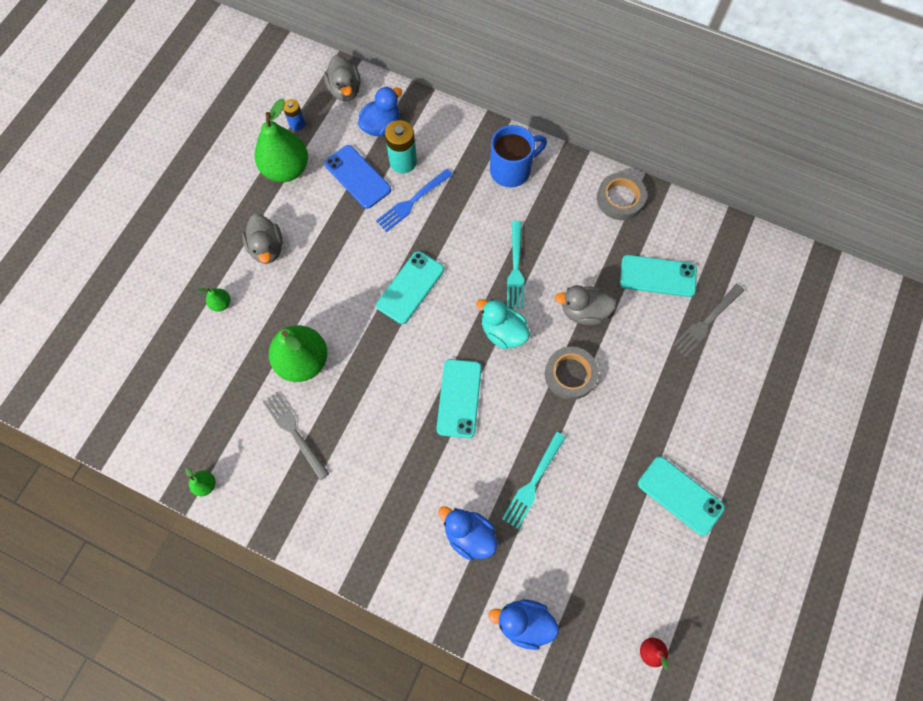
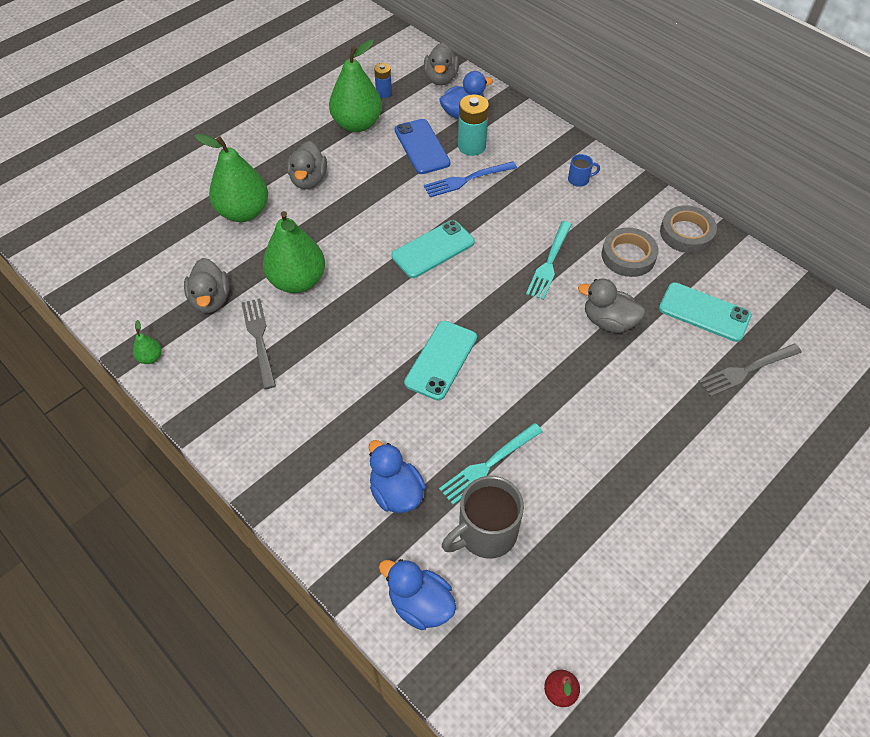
camera: 20 degrees right, 15 degrees down
(221, 303) = (243, 212): green pear -> green pear, size x2.34
(233, 407) = (211, 300): none -> grey duck
(503, 332) = (513, 314): turquoise duck -> none
(511, 170) = (579, 179): blue mug -> blue mug, size x0.48
(552, 543) = (485, 533): none -> grey mug
(570, 374) = (571, 374): grey tape -> grey tape (628, 256)
(680, 495) = (656, 534): turquoise phone -> none

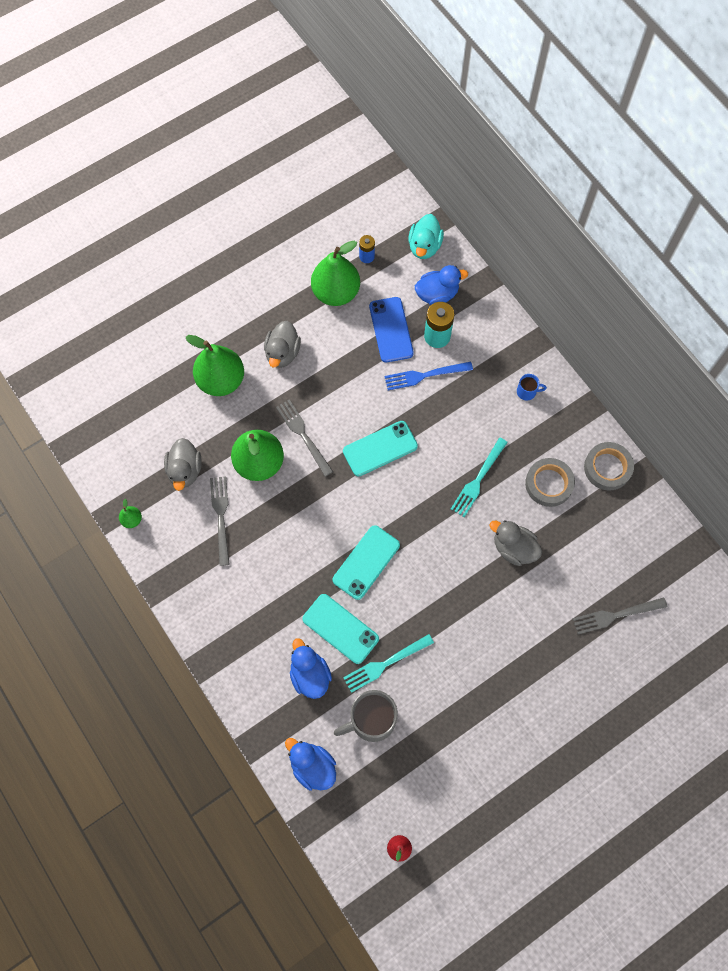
camera: 10 degrees right, 15 degrees up
(344, 249) = (303, 435): none -> grey fork
(441, 78) = (424, 246): grey duck -> turquoise duck
(704, 312) = (598, 553): turquoise phone -> turquoise phone (340, 628)

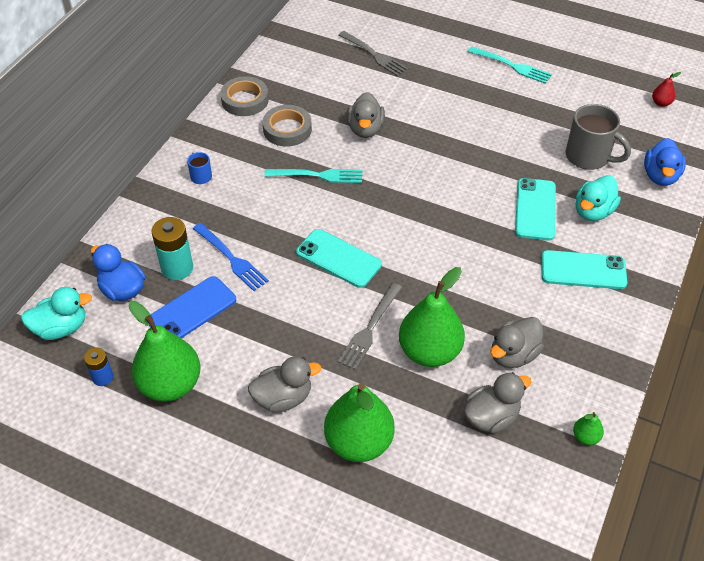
camera: 120 degrees left, 20 degrees down
(221, 517) = (513, 355): grey fork -> grey duck
(310, 675) = (593, 211): blue duck -> turquoise duck
(366, 562) = (460, 218): turquoise phone -> turquoise phone (583, 270)
(385, 664) = (536, 167): turquoise fork -> turquoise fork (512, 66)

